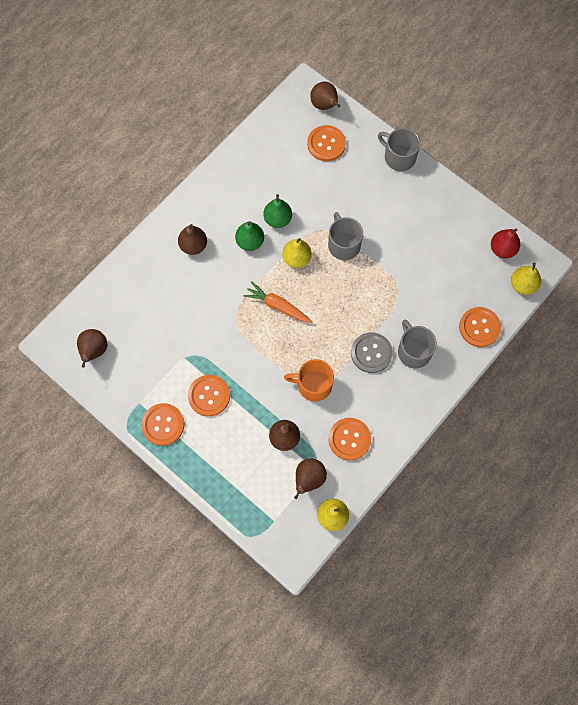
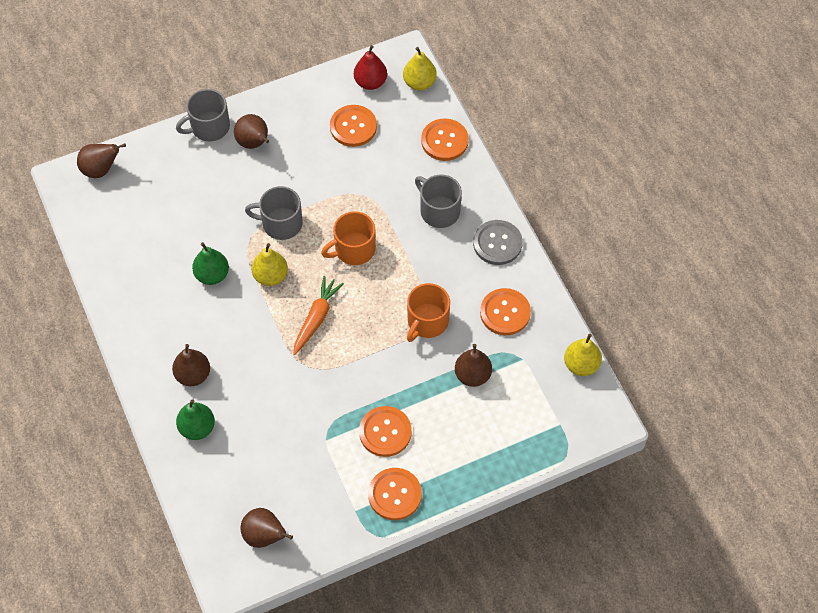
camera: 65 degrees left, 10 degrees down
(250, 242) = (223, 314): green pear -> green pear (197, 428)
(278, 306) = (316, 318): orange carrot -> orange carrot turned 150 degrees clockwise
(309, 479) = (530, 370): brown pear -> brown pear (254, 143)
(326, 144) = (149, 188): orange button -> orange button (353, 127)
(348, 305) = (354, 249): none -> orange mug
(371, 353) = (420, 251): grey button -> grey button (497, 243)
(414, 351) = (439, 211): grey mug -> grey mug turned 45 degrees clockwise

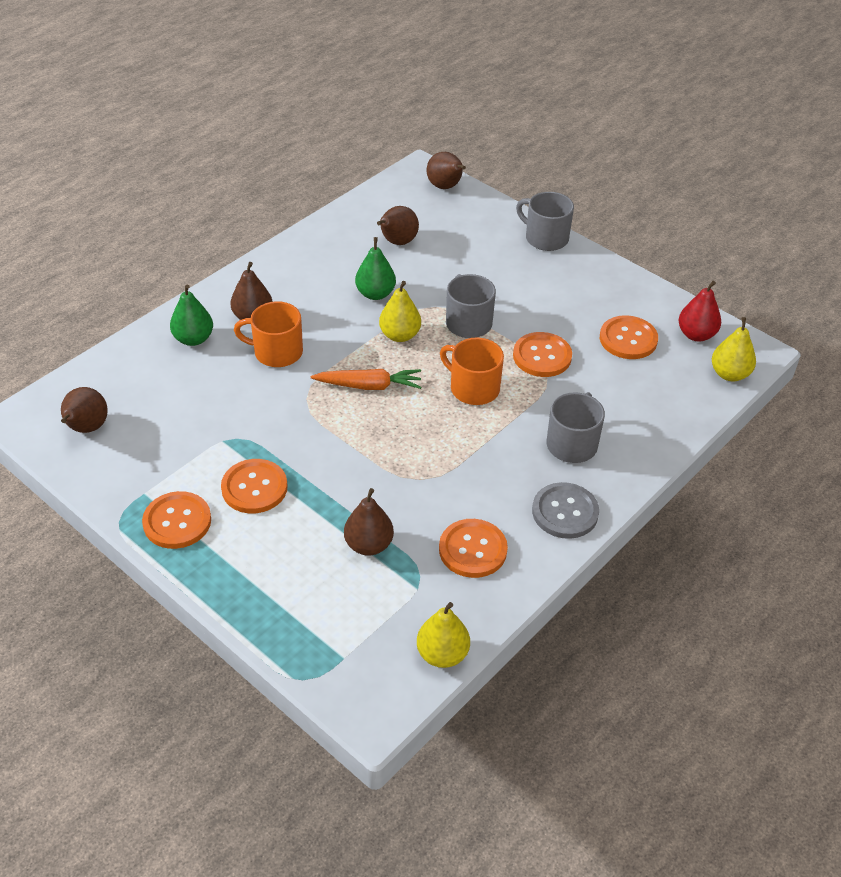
camera: 65 degrees right, 15 degrees down
(254, 143) = (550, 274): brown pear -> brown pear (397, 242)
(427, 321) = (418, 479): orange mug -> orange mug (277, 352)
(444, 141) = (670, 419): orange button -> orange button (542, 356)

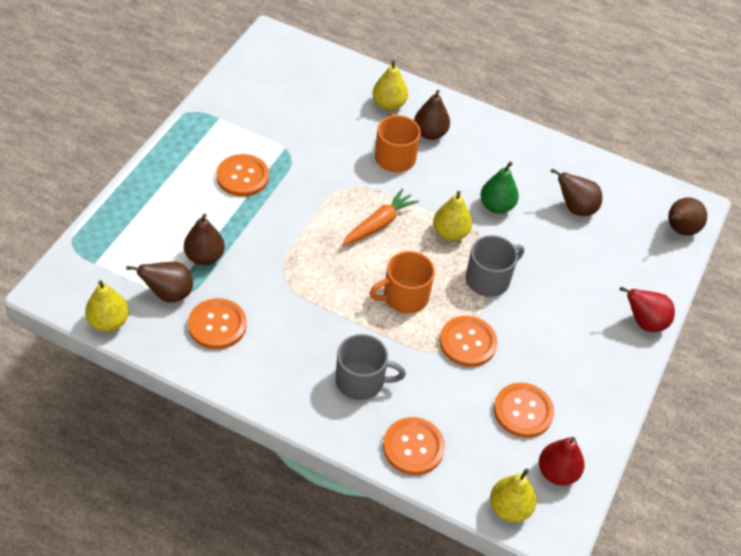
camera: 70 degrees right, 5 degrees up
(86, 428) = (271, 71): brown pear -> brown pear (169, 294)
(177, 521) = (197, 142): orange button -> orange button (413, 447)
(193, 339) = (388, 104): green pear -> yellow pear
(369, 386) = (379, 224): orange carrot -> orange carrot turned 120 degrees counterclockwise
(473, 388) = (404, 296): orange mug -> orange mug turned 135 degrees counterclockwise
(545, 238) = (644, 322): grey mug -> red pear
(565, 512) = (277, 385): grey button -> none

